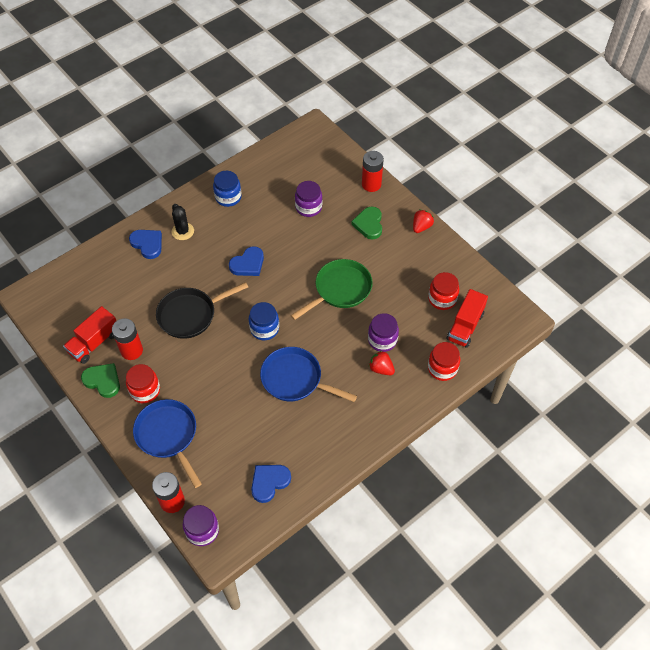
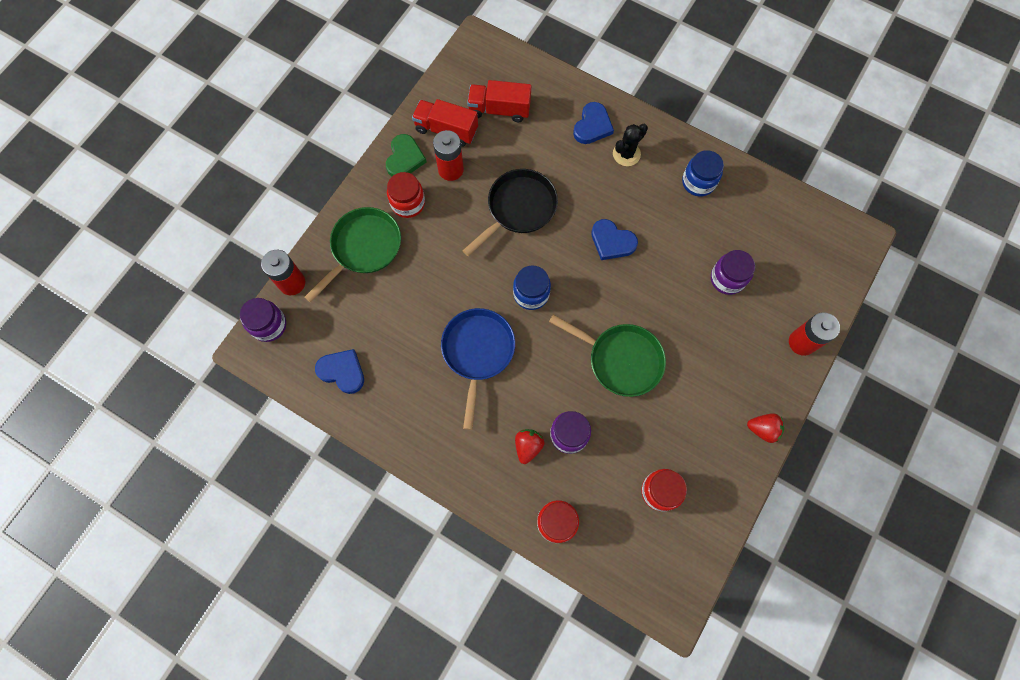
camera: 70 degrees right, 15 degrees up
(168, 436) = (363, 248): blue pan -> green pan
(190, 314) = (518, 209): black pan -> black pan turned 90 degrees clockwise
(369, 224) = (735, 361): green heart -> none
(465, 326) = (630, 534): red truck -> red truck (499, 110)

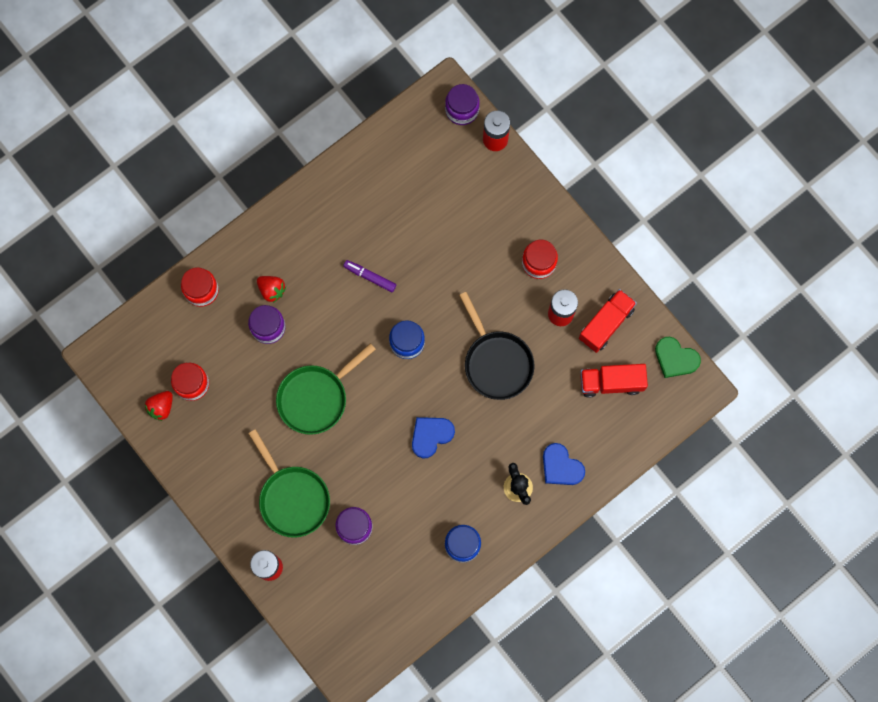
camera: 110 degrees right, 5 degrees up
(342, 371) = (396, 159): blue heart -> none
(363, 248) = (507, 210): green pan -> green pan (292, 497)
(405, 158) = (588, 275): green heart -> green heart (675, 358)
(477, 352) = (370, 277): blue pan -> purple marker
(499, 110) = (611, 382): red truck -> red truck turned 120 degrees counterclockwise
(763, 429) = (208, 494): red strawberry -> red strawberry (161, 407)

